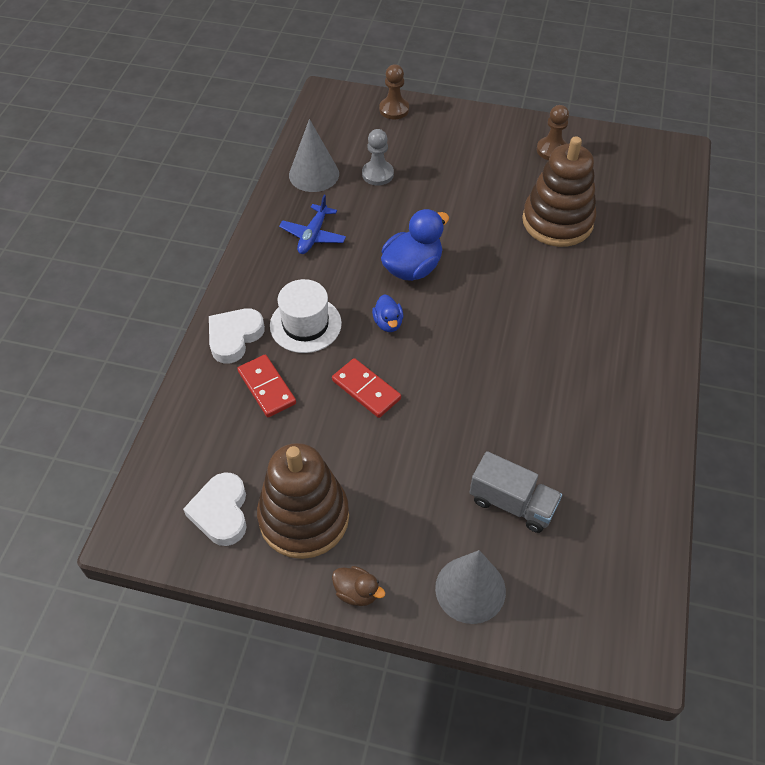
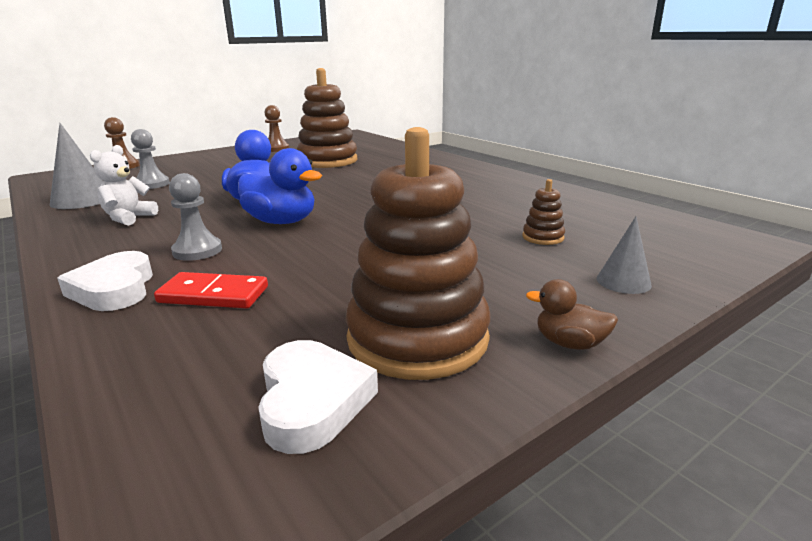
camera: 50 degrees left, 30 degrees down
(221, 512) = (312, 401): white heart -> white heart turned 135 degrees counterclockwise
(305, 324) = (197, 251): white hat -> grey pawn
(313, 235) = (128, 218): blue plane -> white teddy bear
(357, 592) = (569, 343): brown duck -> brown duck turned 135 degrees counterclockwise
(366, 389) = (325, 251): red domino -> none
(388, 323) = (281, 222): blue duck -> blue duck, size x1.86
(470, 589) = (623, 281): grey cone -> grey cone, size x0.60
(512, 503) = (543, 237): grey truck -> brown stacking toy

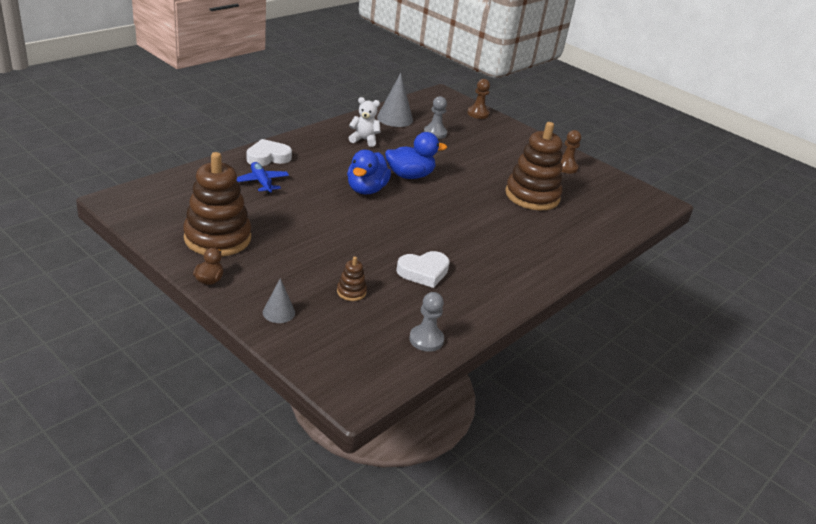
camera: 75 degrees right, 10 degrees up
(197, 251) = (315, 169): grey pawn -> grey pawn (426, 339)
(213, 295) = (261, 182): red domino -> blue plane
(312, 401) = (174, 215): white heart -> white heart (423, 272)

